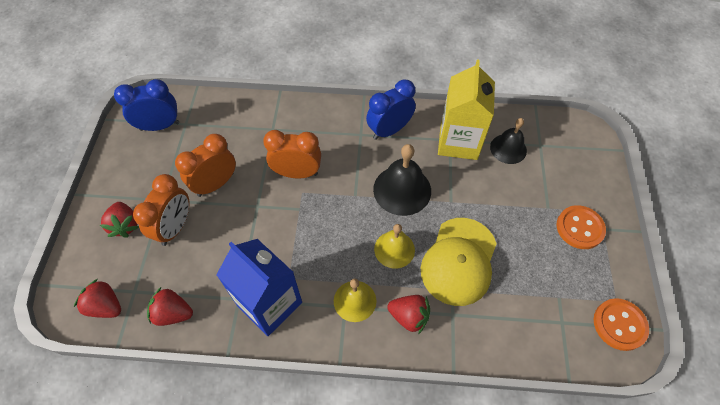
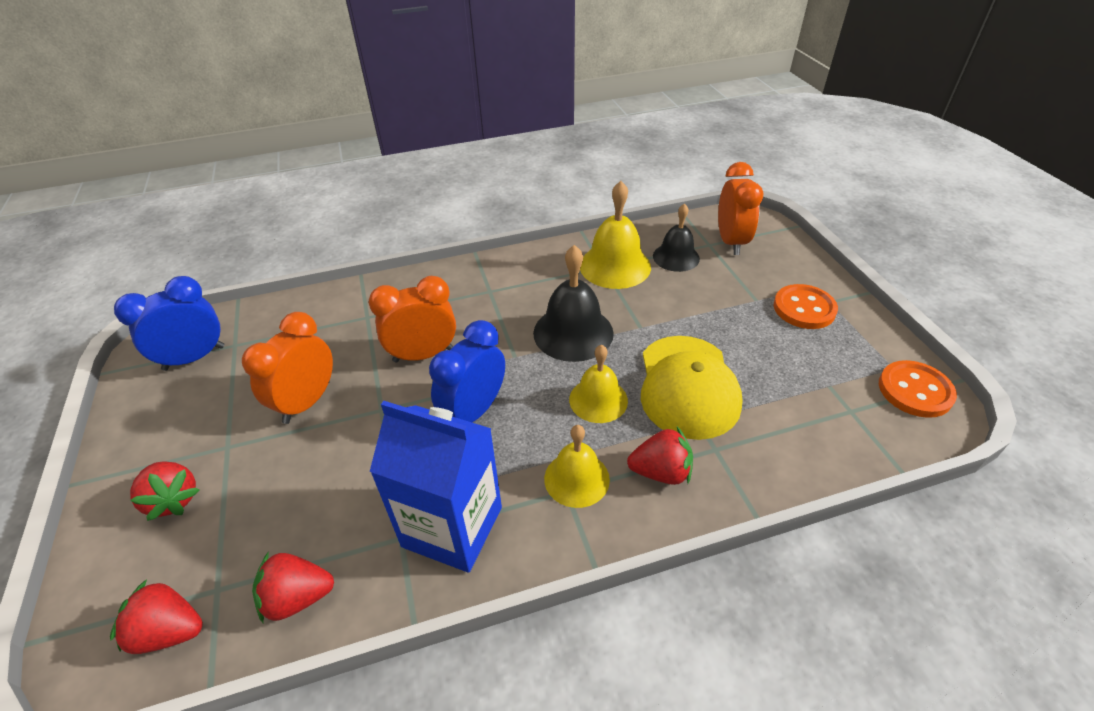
camera: 20 degrees left, 15 degrees down
(175, 227) = (261, 476): orange clock -> orange clock (731, 242)
(389, 130) = (524, 277): blue clock -> blue clock (474, 411)
(458, 142) = (615, 266): yellow carton -> yellow bell

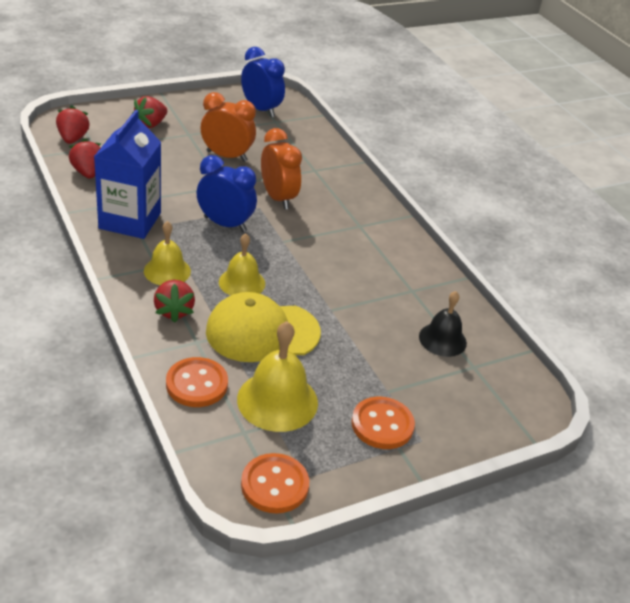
camera: 75 degrees right, 5 degrees down
(573, 332) = (316, 270): black bell -> none
(615, 266) = (415, 297): yellow bell -> yellow bell (277, 400)
(731, 242) = (483, 384): orange clock -> none
(790, 450) = (197, 384): none -> orange button

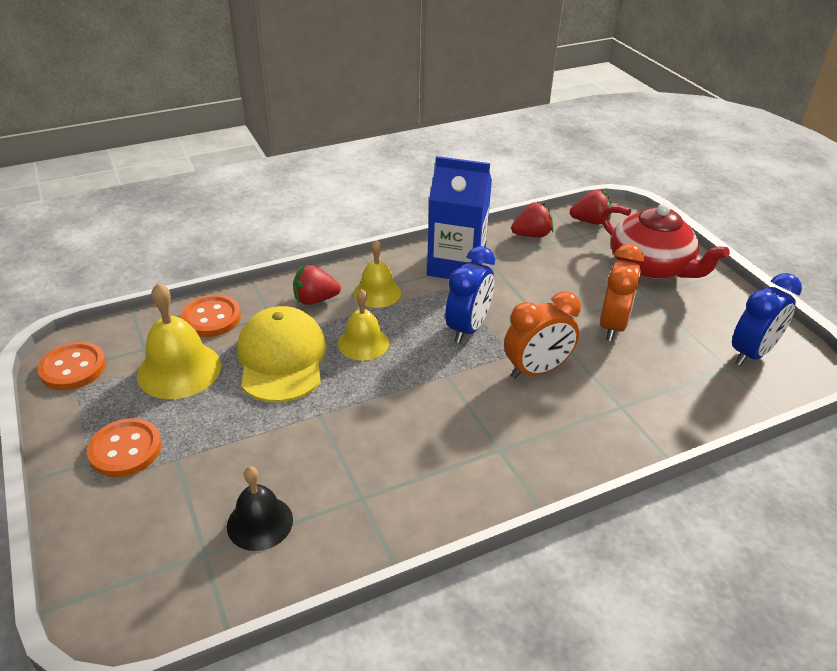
camera: 95 degrees right, 0 degrees up
(150, 124) = (651, 266): red strawberry -> red teapot

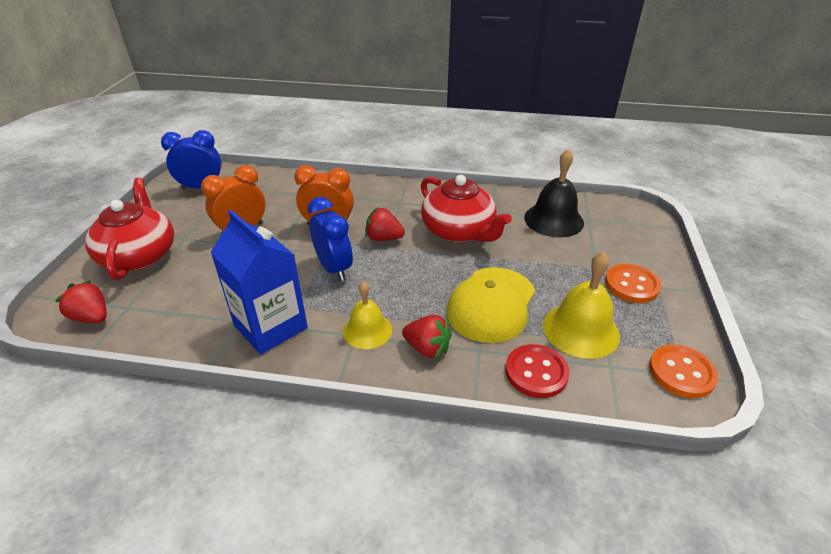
camera: 145 degrees left, 0 degrees up
(211, 318) = (536, 372): orange button -> red button
(260, 522) = (553, 220): black bell -> black bell, size x1.52
(363, 343) = (420, 290): yellow bell -> none
(381, 436) = (459, 231): none -> red teapot
(468, 328) = (334, 268): blue clock -> blue clock turned 90 degrees clockwise
(531, 235) = (162, 328): red strawberry -> red strawberry (383, 238)

